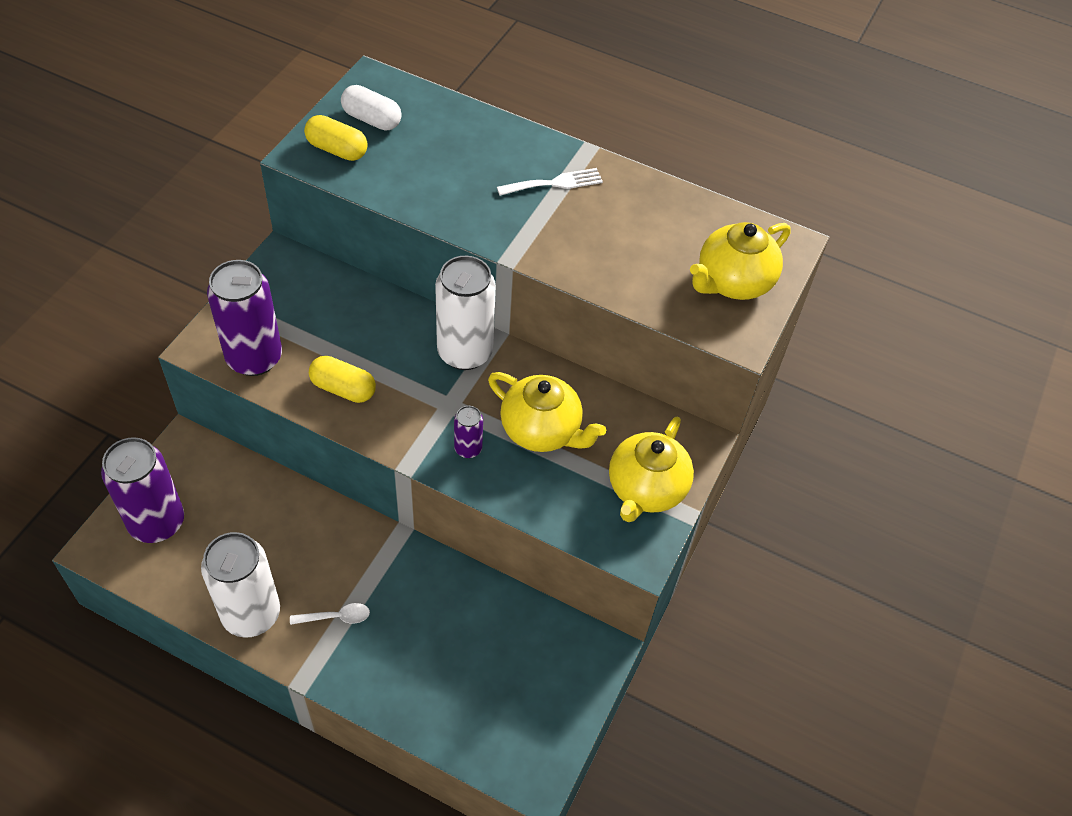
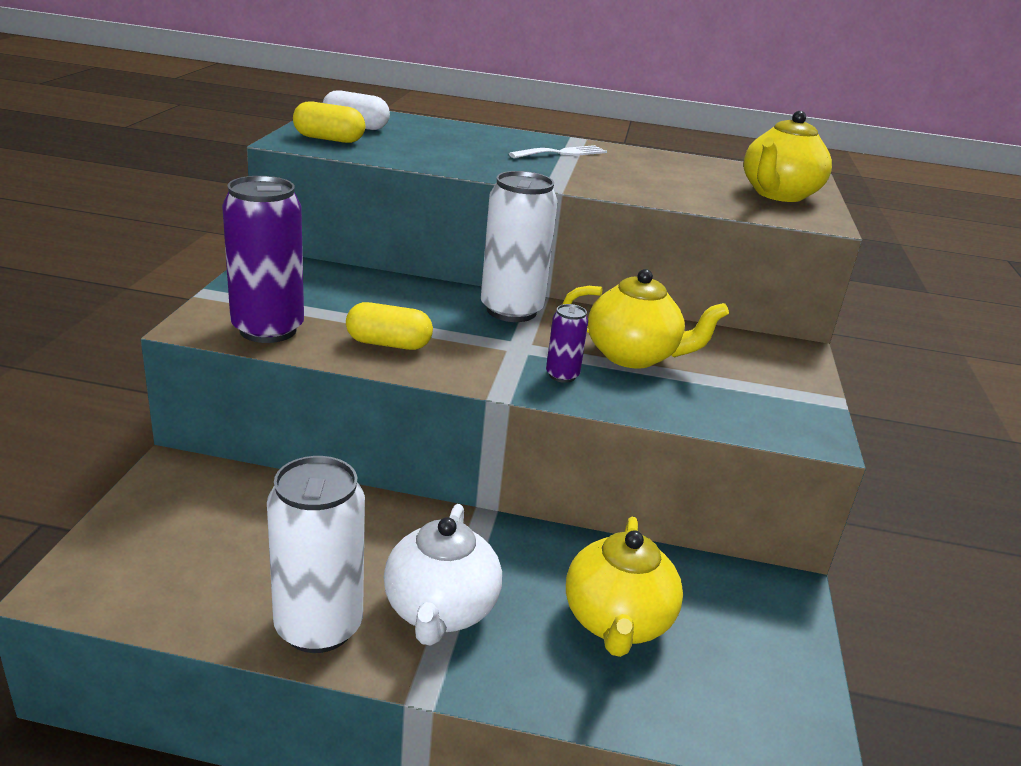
camera: 15 degrees left, 25 degrees down
(157, 522) = (150, 549): purple can -> none
(336, 617) = (440, 611): white spoon -> white teapot
(646, 489) = (776, 387): yellow teapot -> yellow teapot (617, 622)

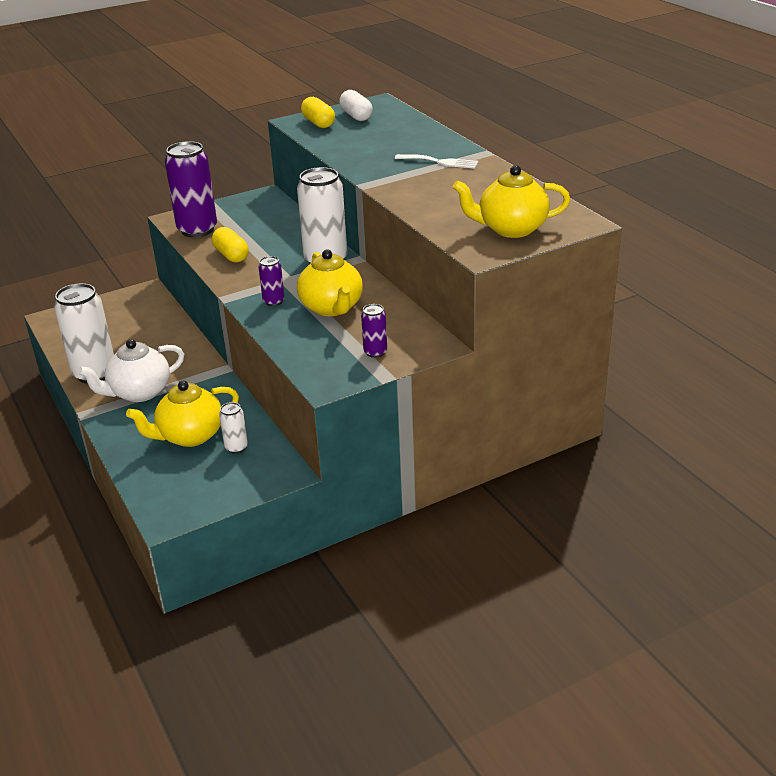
camera: 55 degrees right, 5 degrees up
(690, 598) = (236, 447): none -> white can
(773, 381) = (375, 352): none -> purple can

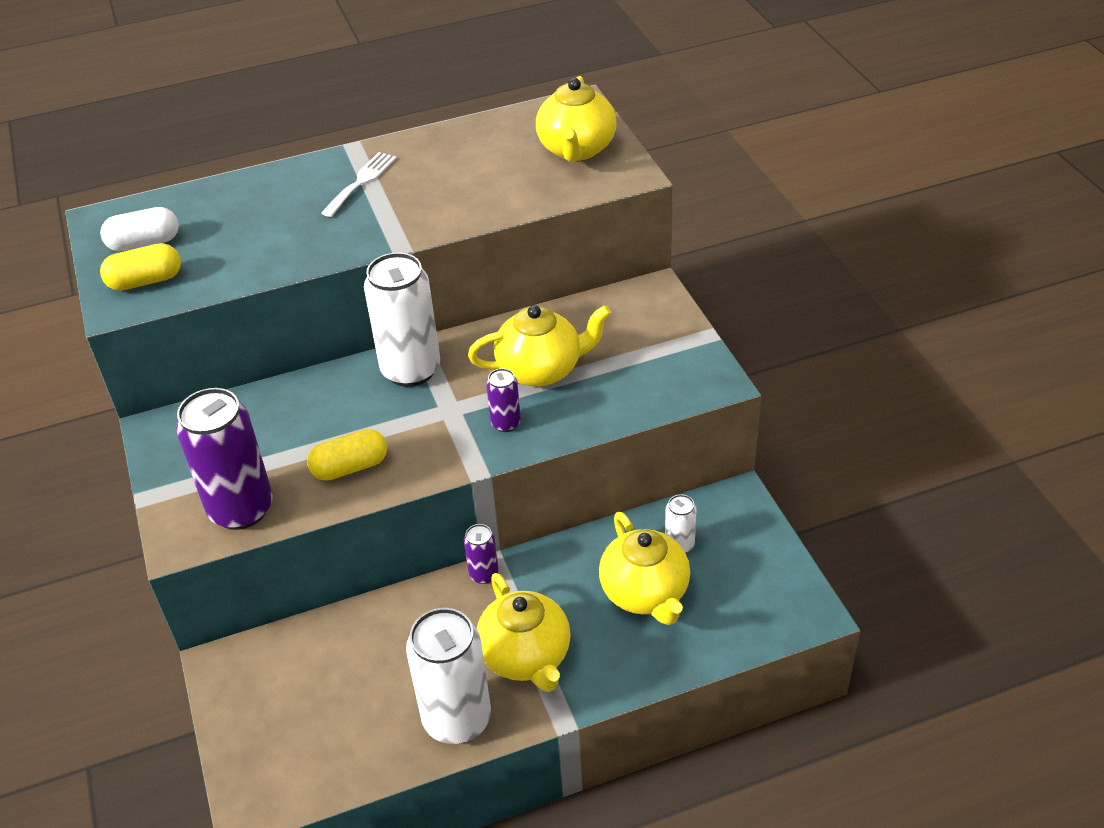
camera: 80 degrees left, 10 degrees up
(139, 392) = (526, 657): white teapot -> yellow teapot
(375, 352) = (656, 339): purple can -> purple can (484, 574)

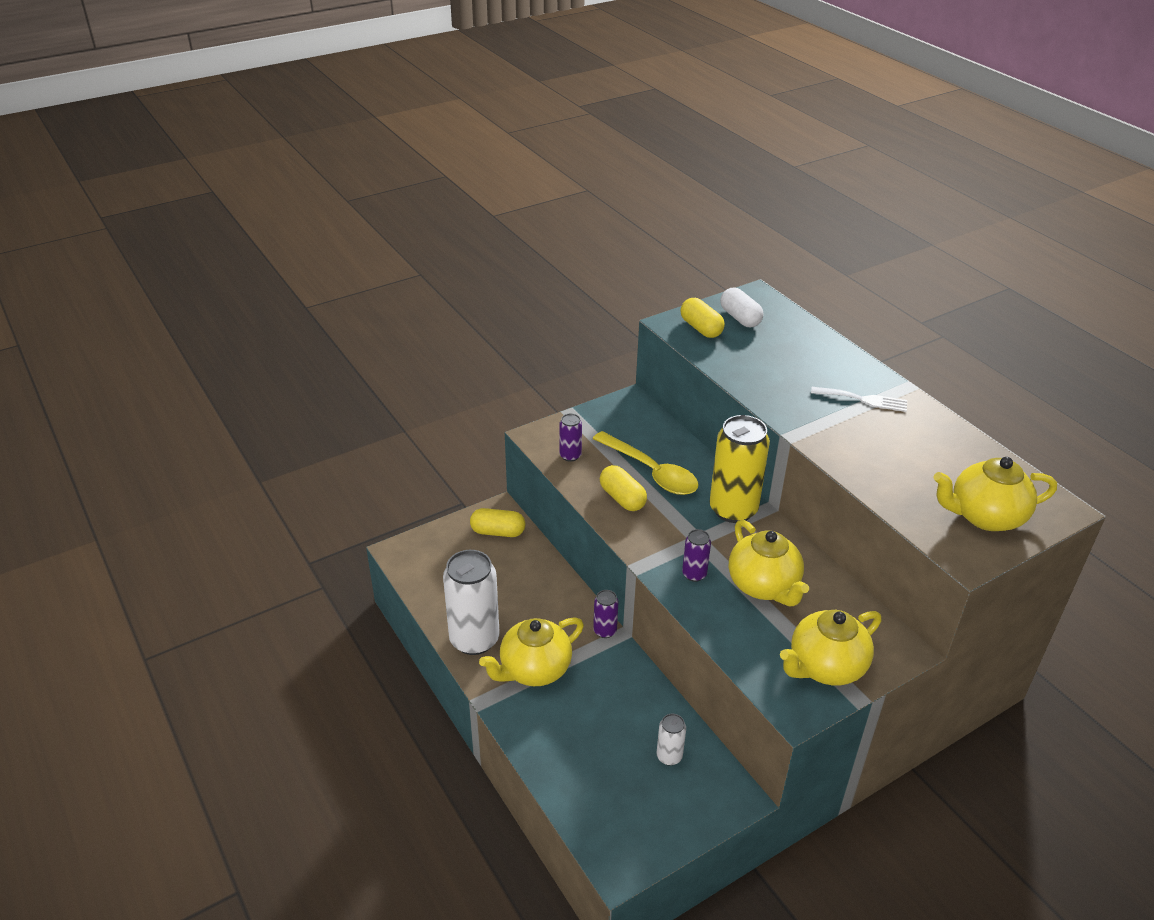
camera: 75 degrees right, 5 degrees down
(241, 509) = (570, 456): purple can -> purple can, size x0.47
(262, 670) = (498, 532): none -> yellow capsule
(312, 431) = (651, 472): none -> yellow spoon
(411, 370) = (733, 509): white can -> yellow can
(645, 593) = (611, 738): yellow teapot -> yellow teapot (825, 667)

